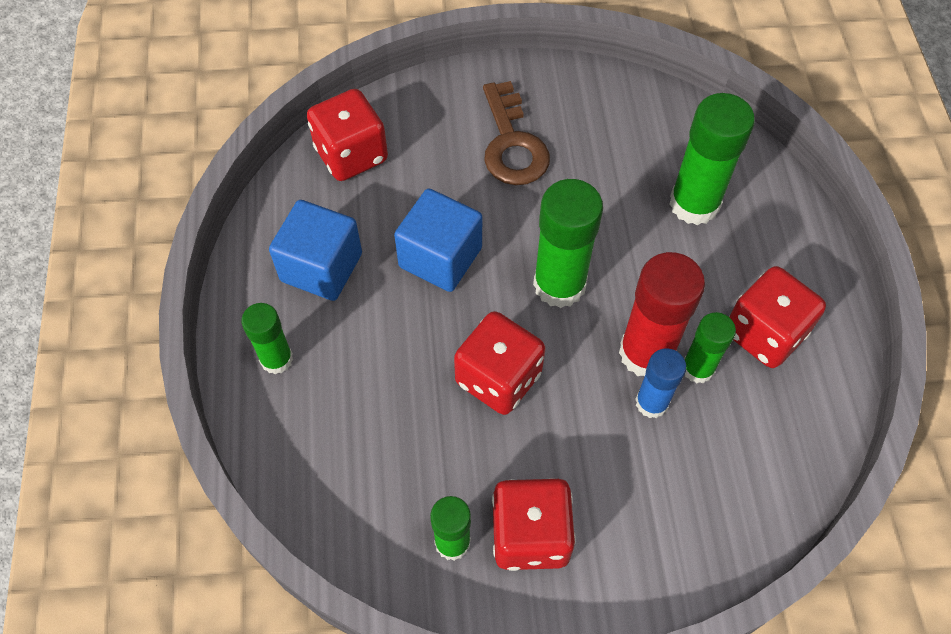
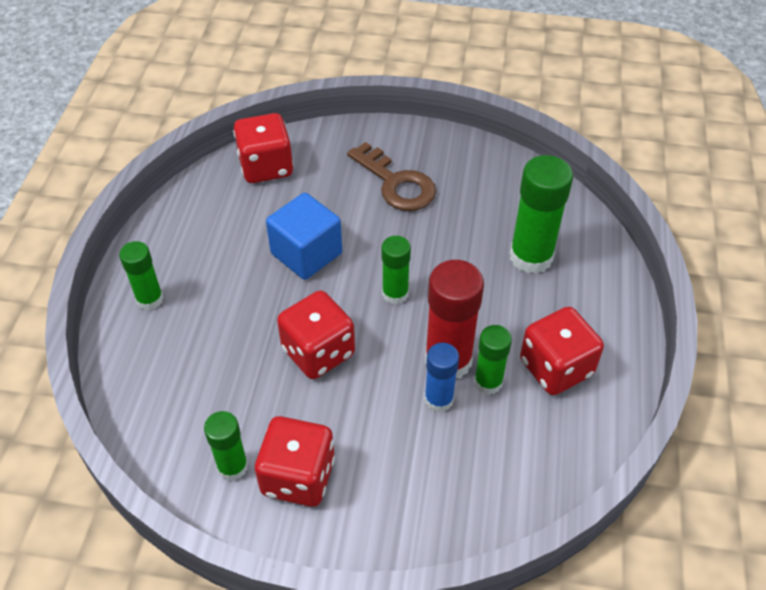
camera: 15 degrees right, 10 degrees down
(321, 267) = (211, 241): blue cube -> none
(512, 143) = (396, 183): brown key -> brown key turned 45 degrees counterclockwise
(559, 284) = (395, 293): green glue stick -> green glue stick, size x0.60

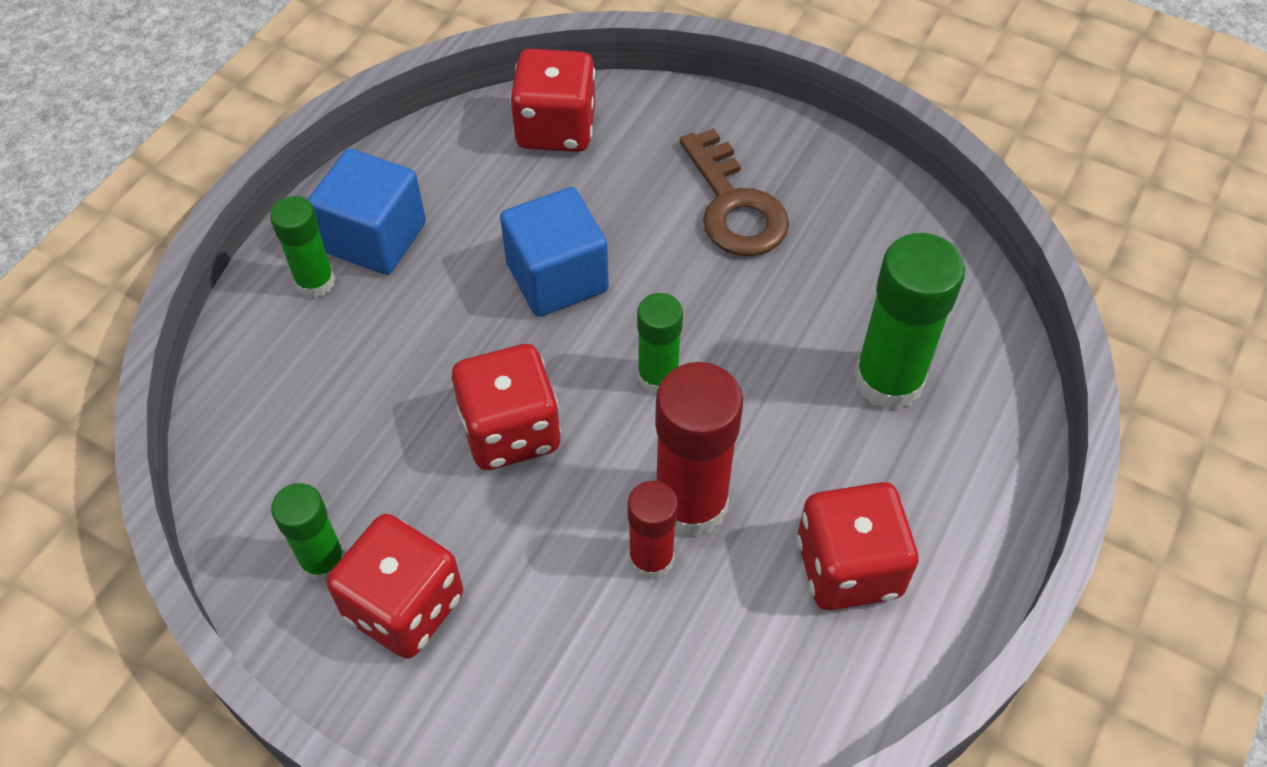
camera: 20 degrees right, 5 degrees up
(178, 262) = (375, 237): none -> blue cube
(438, 399) = (651, 558): blue glue stick -> red glue stick
(488, 382) = (735, 556): green glue stick -> none

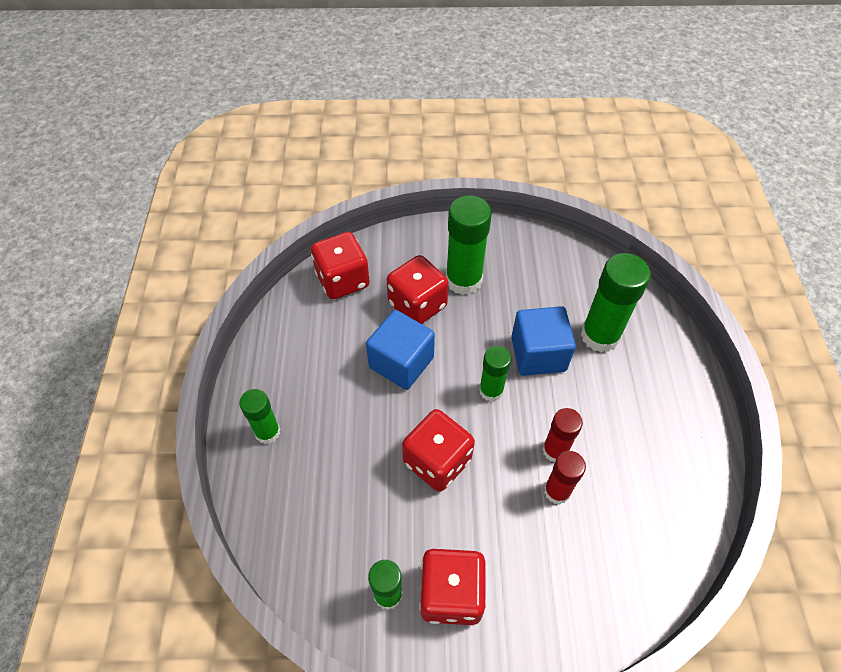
camera: 30 degrees left, 0 degrees up
(375, 237) = (284, 389): blue cube -> blue cube (538, 354)
(691, 503) = (555, 450): red glue stick -> red glue stick, size x0.60
(733, 205) = (463, 280): brown key -> green glue stick
(848, 567) = (650, 442): red dice -> red dice (417, 305)

